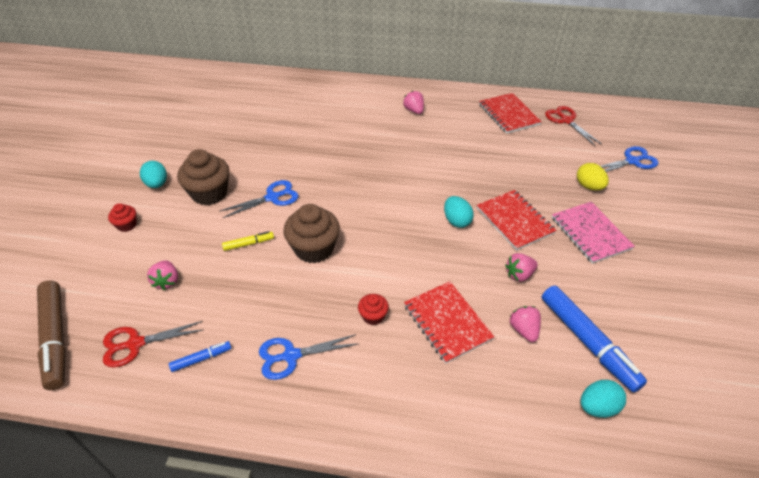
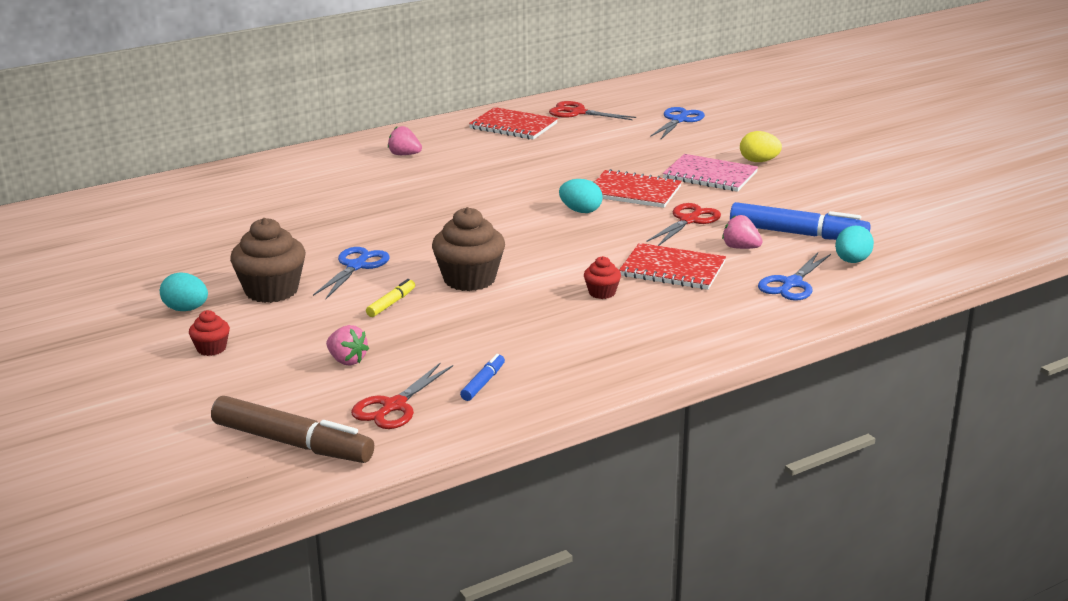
camera: 40 degrees left, 20 degrees down
(291, 356) = (567, 344): blue scissors -> blue scissors (792, 284)
(519, 274) = (689, 220): pink strawberry -> red scissors
(589, 186) = (665, 148): yellow egg -> yellow egg (759, 161)

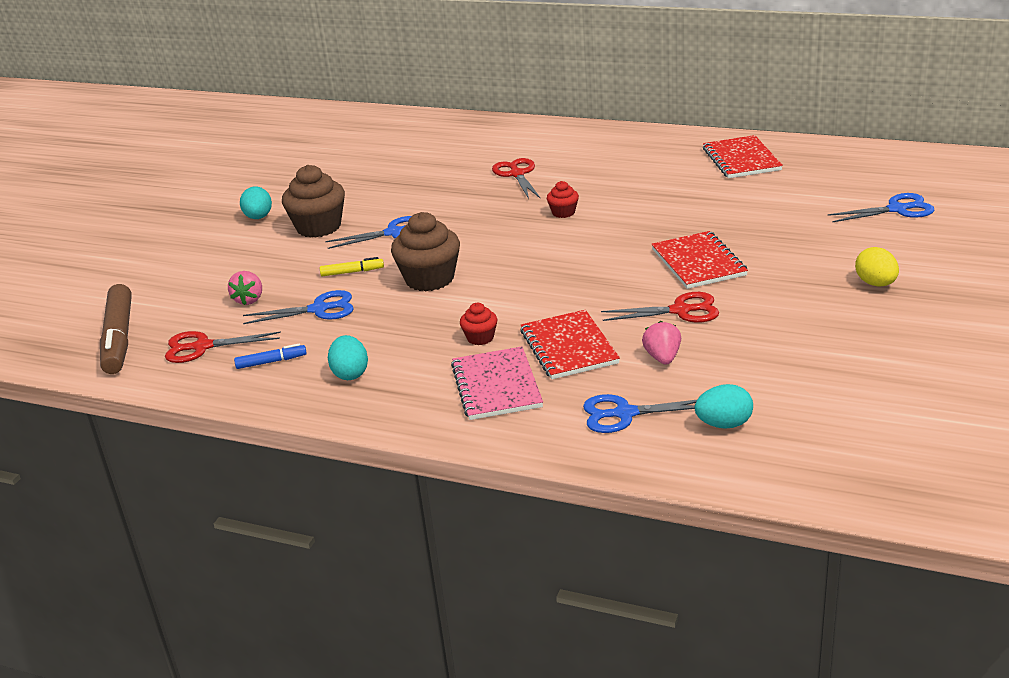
camera: 55 degrees right, 5 degrees up
(211, 348) = (215, 252): red cupcake -> red cupcake (563, 212)
(404, 155) = (609, 154): pink strawberry -> none
(430, 336) = (319, 309): none -> blue scissors
(578, 112) = (822, 166): red scissors -> red scissors (517, 174)
(580, 211) = (620, 260): turquoise egg -> turquoise egg (350, 373)
(710, 175) = (796, 277): pink notebook -> pink notebook (496, 386)
(797, 234) = (740, 371): blue marker -> none

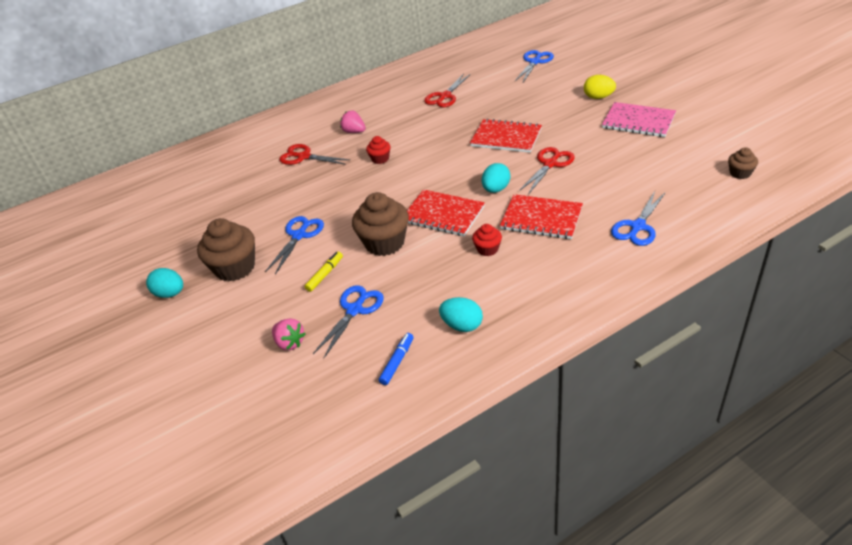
camera: 50 degrees left, 10 degrees up
(119, 338) = (244, 446): brown marker -> none
(202, 347) = (326, 395): red scissors -> red scissors (445, 96)
(496, 386) = (553, 264): pink notebook -> pink notebook (638, 121)
(662, 358) = (593, 190): pink strawberry -> pink strawberry (354, 132)
(724, 424) = (683, 197): turquoise egg -> turquoise egg (496, 189)
(741, 159) = (414, 80): red notebook -> red notebook (443, 214)
(834, 449) = (740, 173): none -> brown cupcake

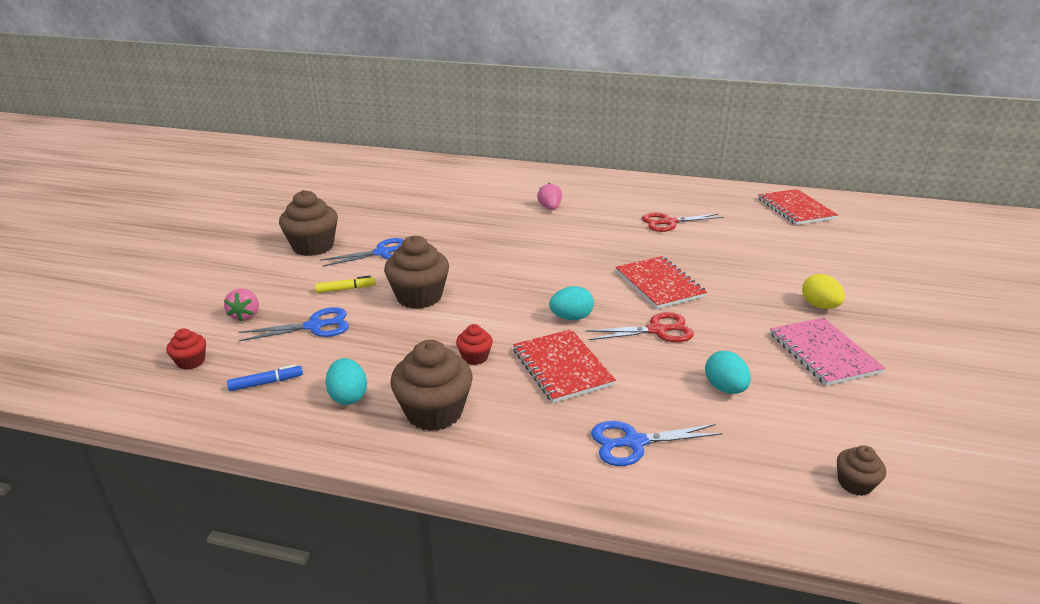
camera: 40 degrees right, 10 degrees down
(170, 293) = (257, 237): turquoise egg -> turquoise egg (724, 388)
(304, 157) = (485, 204): red scissors -> none
(380, 159) = (530, 237): red cupcake -> red cupcake (191, 361)
(443, 214) = (495, 307): red notebook -> red notebook (795, 209)
(523, 292) = (434, 411): none -> brown cupcake
(535, 62) = (808, 240): blue scissors -> none

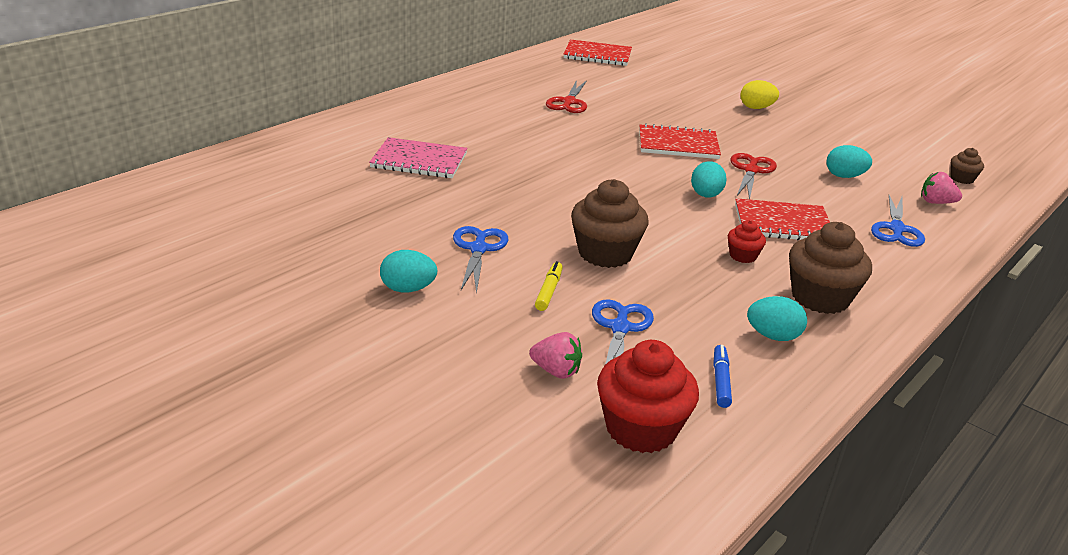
camera: 65 degrees left, 0 degrees up
(191, 361) = (641, 429): red cupcake -> red cupcake, size x1.98
(313, 246) = (408, 289): brown cupcake -> turquoise egg
(550, 208) = (473, 136): pink strawberry -> pink strawberry (936, 202)
(823, 353) = (818, 131): pink notebook -> pink notebook (419, 161)

